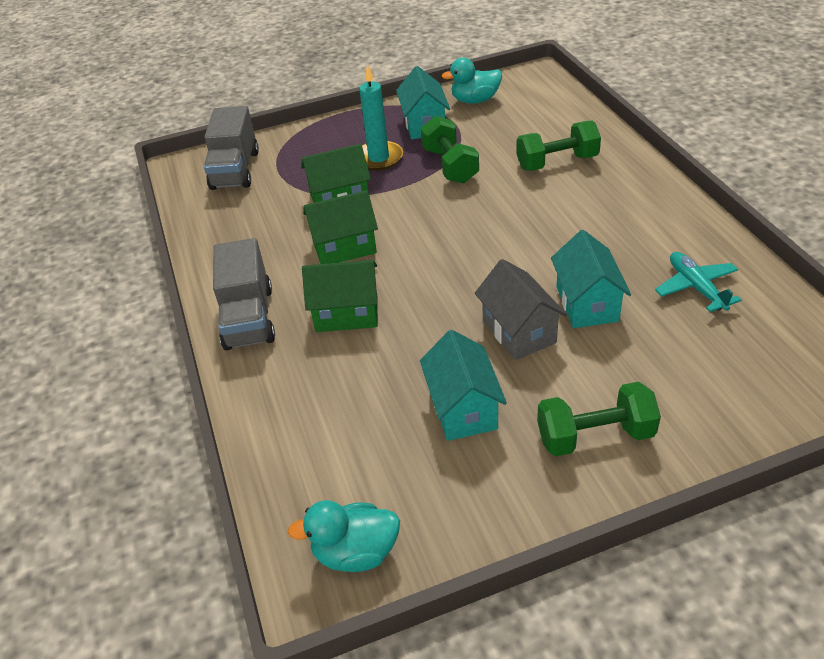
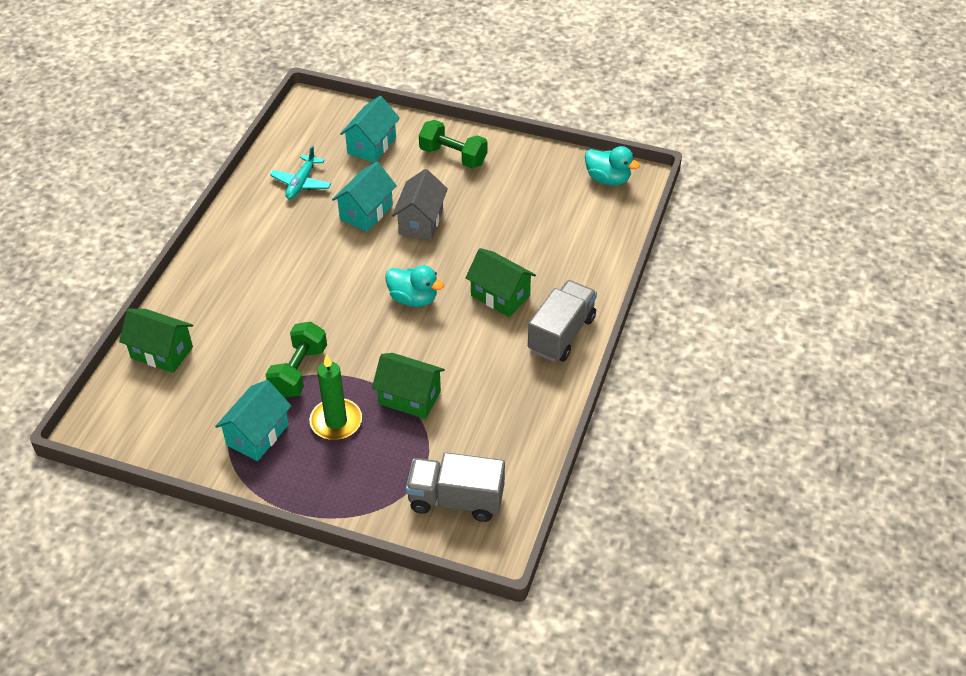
camera: 145 degrees left, 5 degrees up
(235, 170) = (456, 500): grey truck -> grey truck turned 120 degrees counterclockwise
(344, 247) = (452, 348): green house -> green house (162, 352)
(378, 158) = (336, 421): turquoise candle -> green candle
(463, 408) = (497, 204): turquoise house -> turquoise house (371, 145)
(475, 100) = (183, 433): turquoise duck -> turquoise duck (413, 299)
(557, 162) = (231, 317): green dumbbell -> none

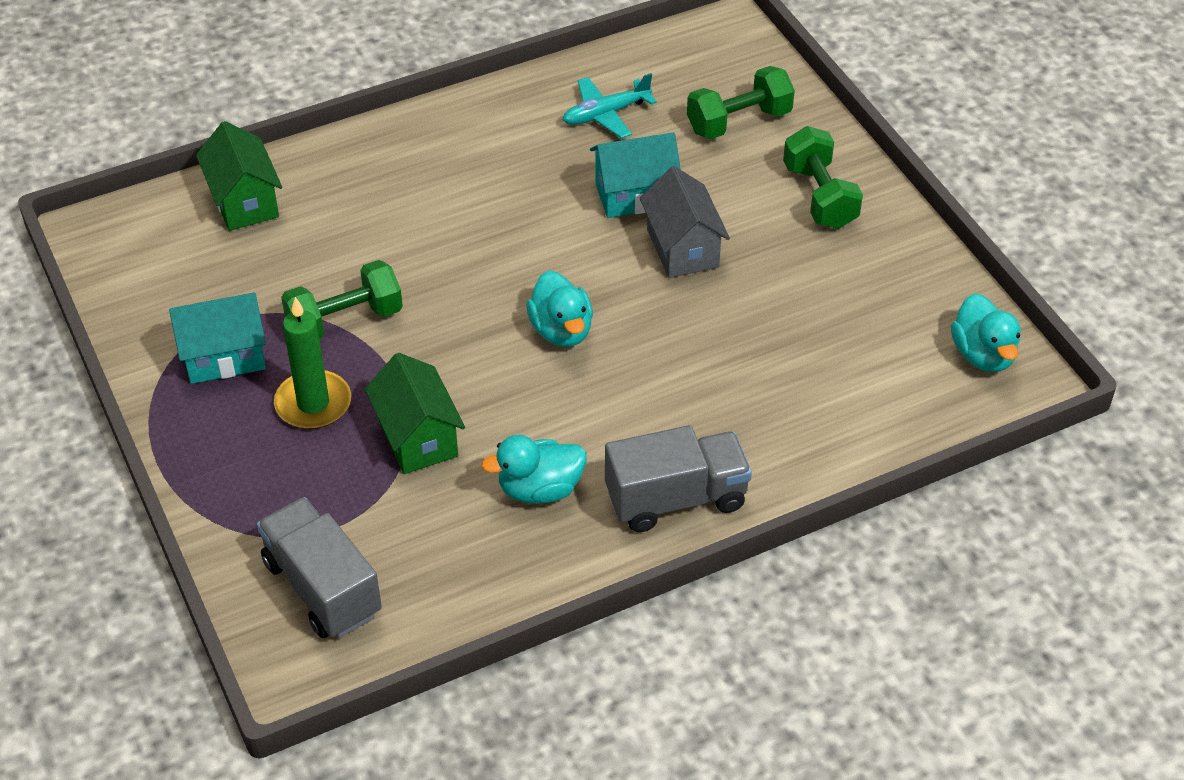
camera: 45 degrees right, 0 degrees up
(371, 145) = (739, 121): turquoise house -> green dumbbell
(421, 221) = (682, 248): grey house -> grey house turned 75 degrees counterclockwise
(497, 376) = (540, 489): none -> turquoise duck
(500, 296) = (662, 400): green house -> none

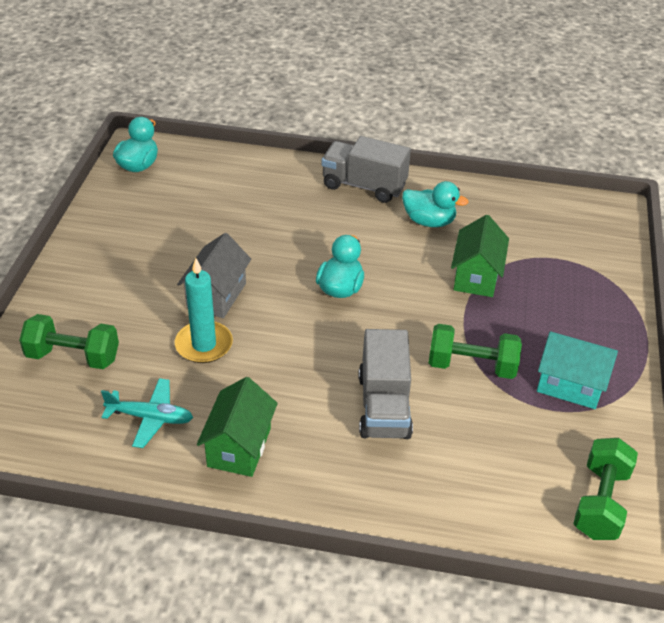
camera: 145 degrees left, 5 degrees down
(244, 201) = (486, 504): green house -> green house (239, 447)
(313, 403) = (527, 325): green candle -> none
(322, 588) = (579, 235): grey truck -> grey truck (384, 406)
(635, 195) = (204, 345): turquoise house -> turquoise candle
(820, 196) = (97, 280): green dumbbell -> green dumbbell (600, 502)

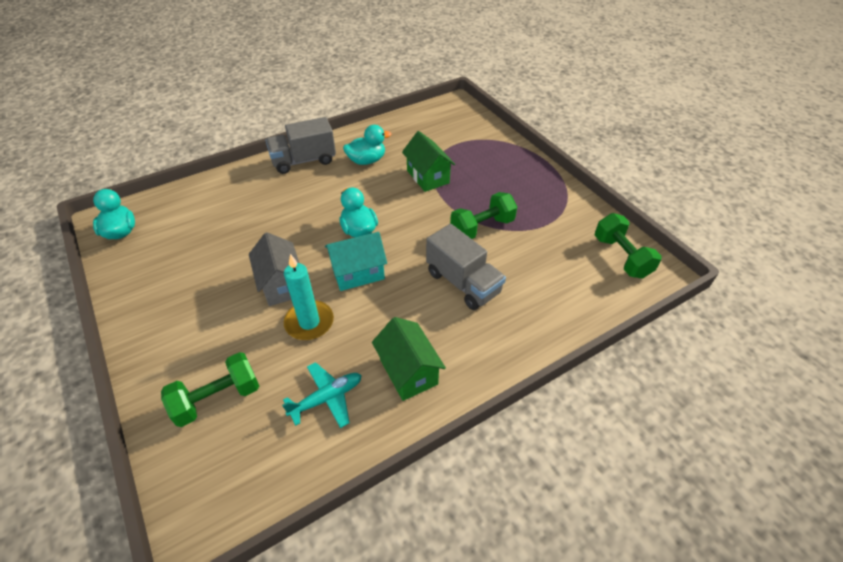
camera: 40 degrees left, 5 degrees up
(570, 385) = (539, 206): turquoise house -> turquoise house (358, 273)

